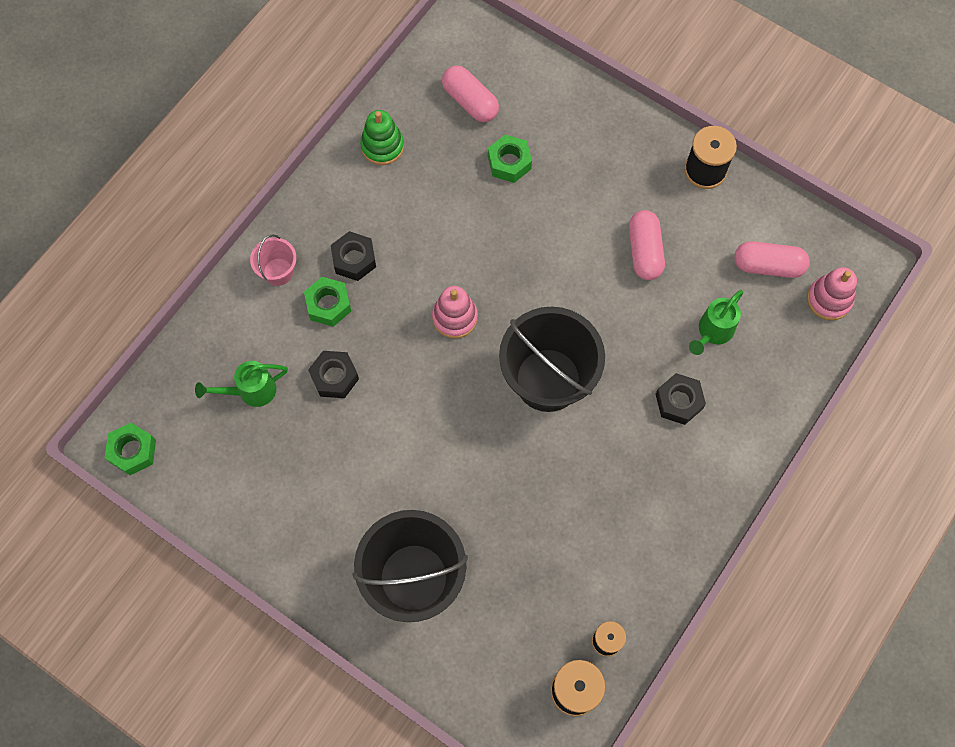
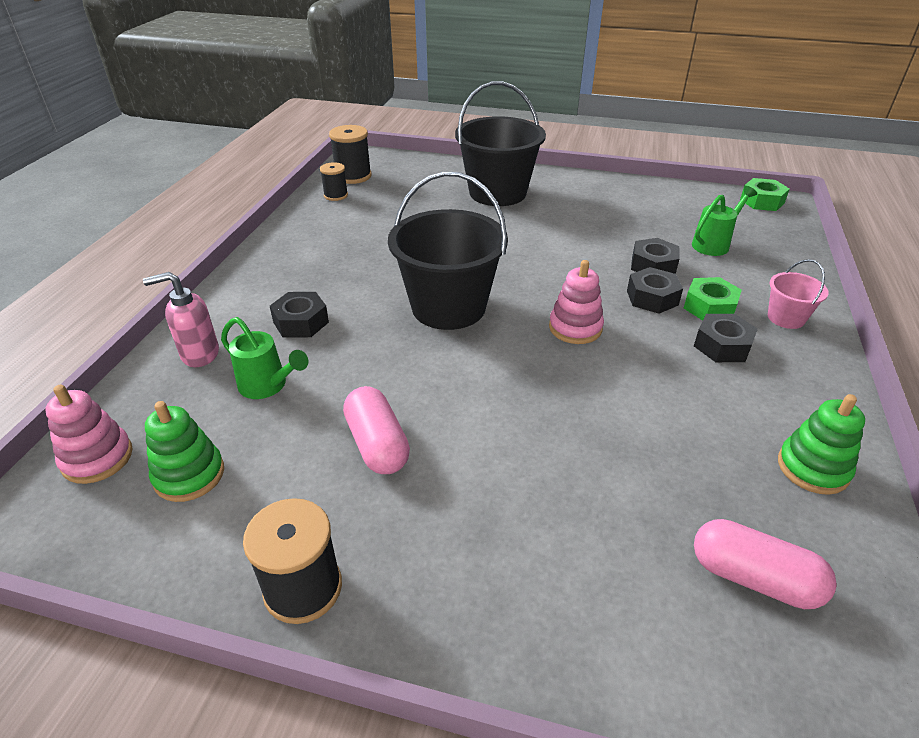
camera: 160 degrees right, 30 degrees down
(367, 333) = (652, 298): none -> black nut
(509, 162) = (625, 501): green nut -> none
(713, 332) = (267, 386): green watering can -> green watering can turned 105 degrees clockwise
(764, 387) = (199, 354): none -> pink soap dispenser
(768, 266) = (189, 475): pink capsule -> green stacking toy

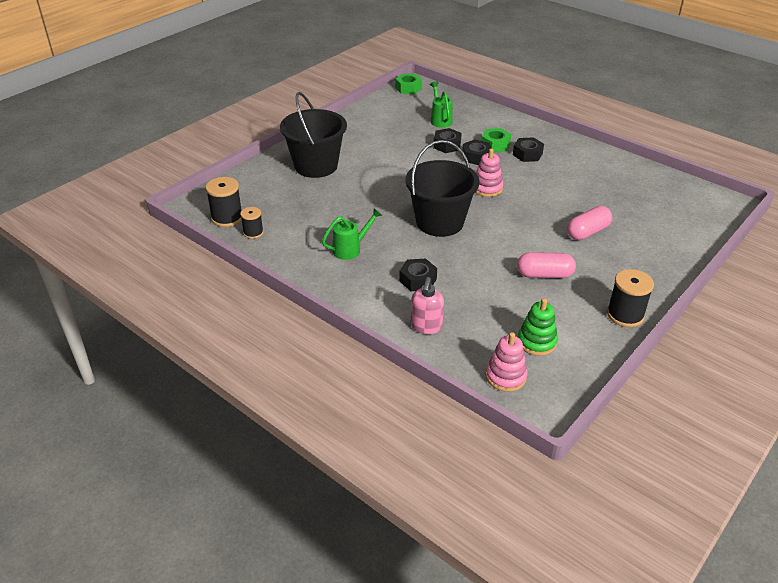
camera: 65 degrees left, 0 degrees up
(267, 386) = (475, 303): green watering can -> green watering can (350, 249)
(753, 578) = (660, 203): pink capsule -> pink capsule (587, 232)
(786, 318) = (517, 129): pink bucket -> none
(813, 468) = (614, 167): green stacking toy -> none

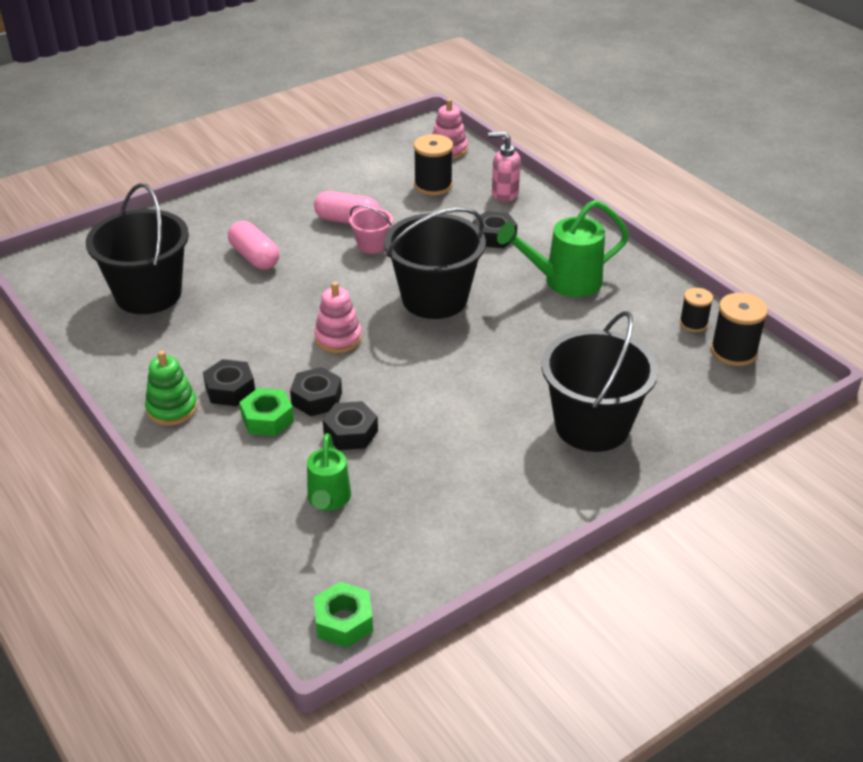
camera: 165 degrees left, 0 degrees up
(350, 249) = (565, 281): green watering can -> green watering can, size x1.58
(426, 326) = (504, 194): pink soap dispenser -> pink soap dispenser turned 105 degrees counterclockwise
(510, 256) = (372, 245): none -> pink bucket
(536, 342) = (402, 168): green stacking toy -> green stacking toy (172, 408)
(587, 232) = (254, 257): pink capsule -> pink capsule turned 75 degrees clockwise
(625, 315) = (296, 175): black spool -> black spool (433, 185)
(631, 196) = (148, 294): none -> black bucket

